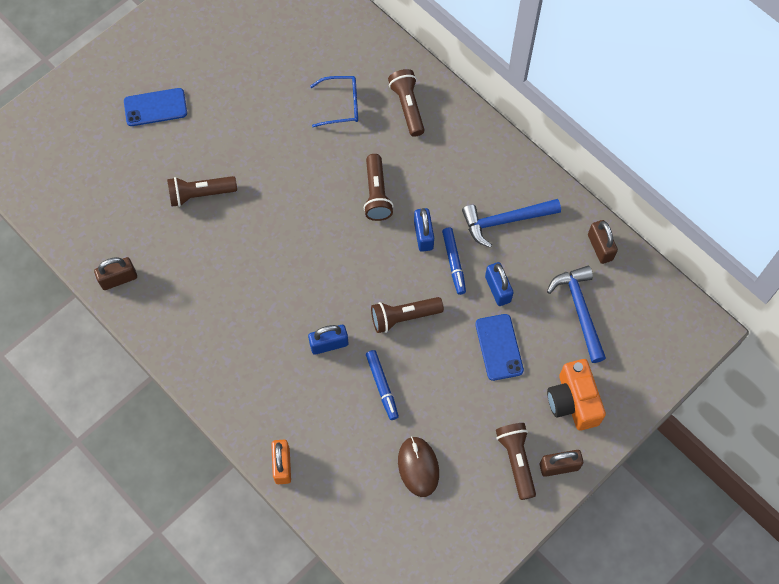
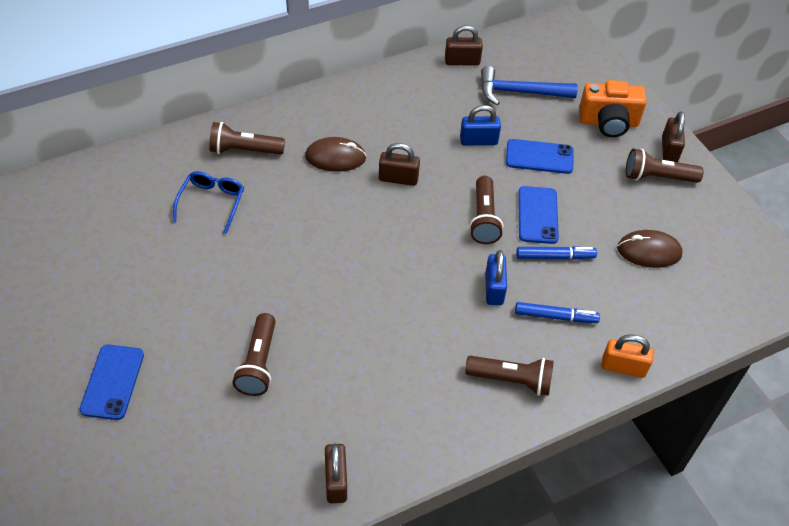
camera: 75 degrees left, 15 degrees down
(377, 194) = (334, 202): brown flashlight -> brown flashlight (511, 380)
(423, 235) = (398, 178): blue padlock -> brown padlock
(425, 361) = (538, 215): none -> blue phone
(428, 178) = (335, 157): none -> brown mouse
(453, 263) = (438, 164): blue marker -> blue marker (555, 317)
(505, 221) = (408, 115): blue hammer -> none

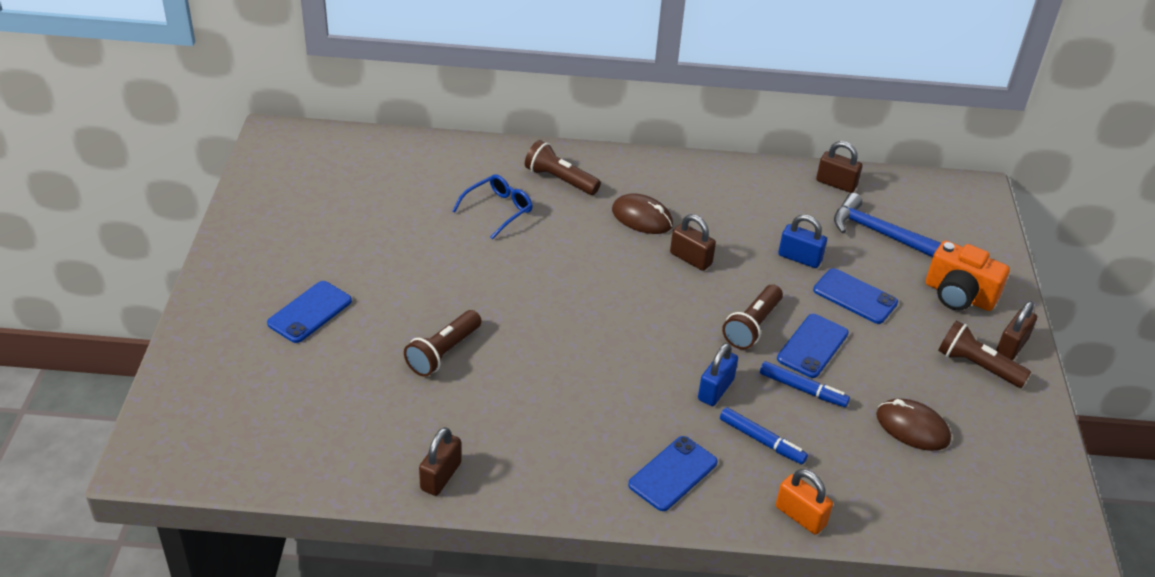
camera: 30 degrees right, 10 degrees down
(511, 380) = (673, 473): brown flashlight -> blue phone

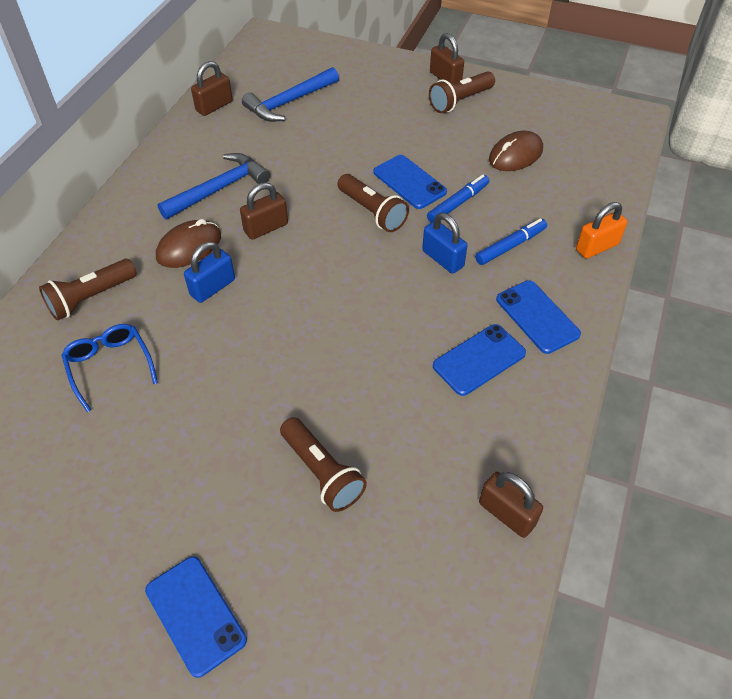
camera: 70 degrees left, 10 degrees up
(723, 217) = (219, 189): none -> blue hammer
(799, 258) = (298, 157): blue padlock -> blue padlock (212, 287)
(855, 296) = (360, 139): blue phone -> blue phone (479, 359)
(959, 295) = (381, 85): orange camera -> none

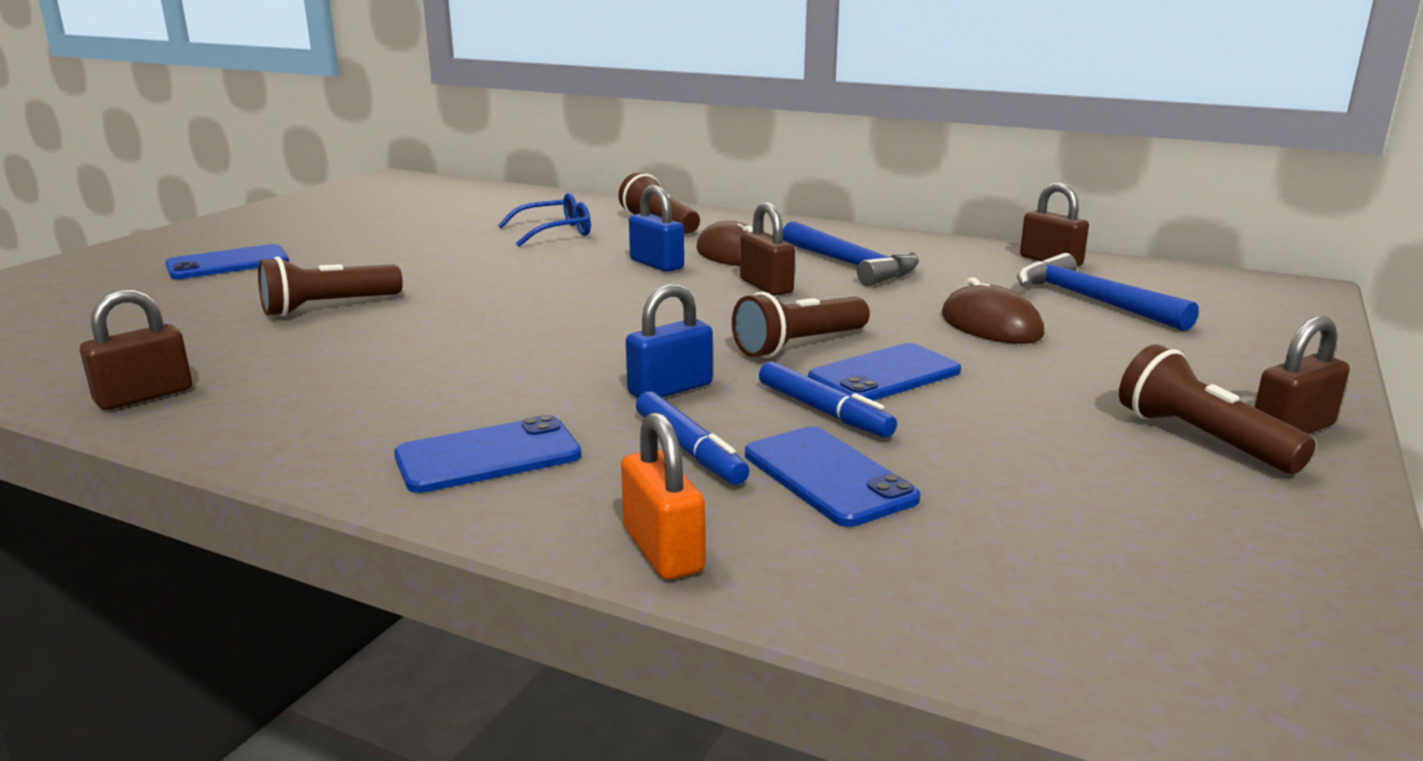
camera: 95 degrees right, 30 degrees down
(479, 359) = (426, 400): blue phone -> blue phone (828, 476)
(515, 155) = (1007, 485): brown mouse -> brown mouse (991, 325)

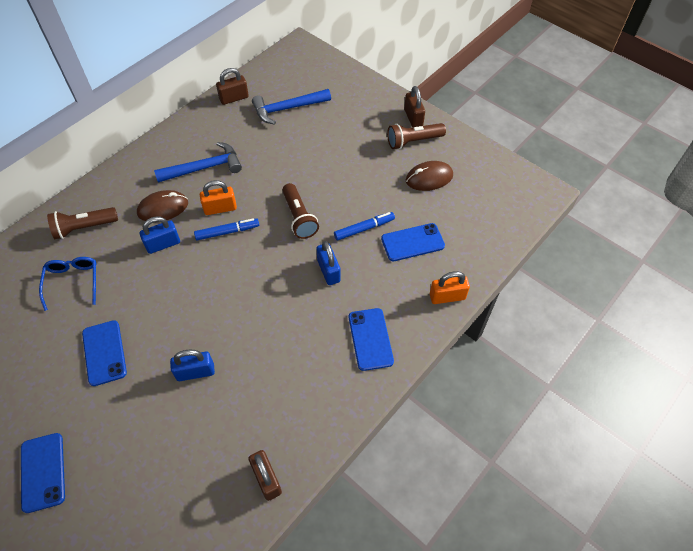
camera: 75 degrees left, 35 degrees up
(328, 307) = (165, 405): brown flashlight -> none
(393, 317) = (195, 372): none -> blue padlock
(689, 450) = (383, 276): blue marker -> blue marker (227, 232)
(766, 286) = (220, 208): brown padlock -> orange padlock
(884, 375) = (338, 200): blue phone -> blue phone (104, 353)
(991, 325) = (301, 150): brown mouse -> brown mouse (429, 178)

